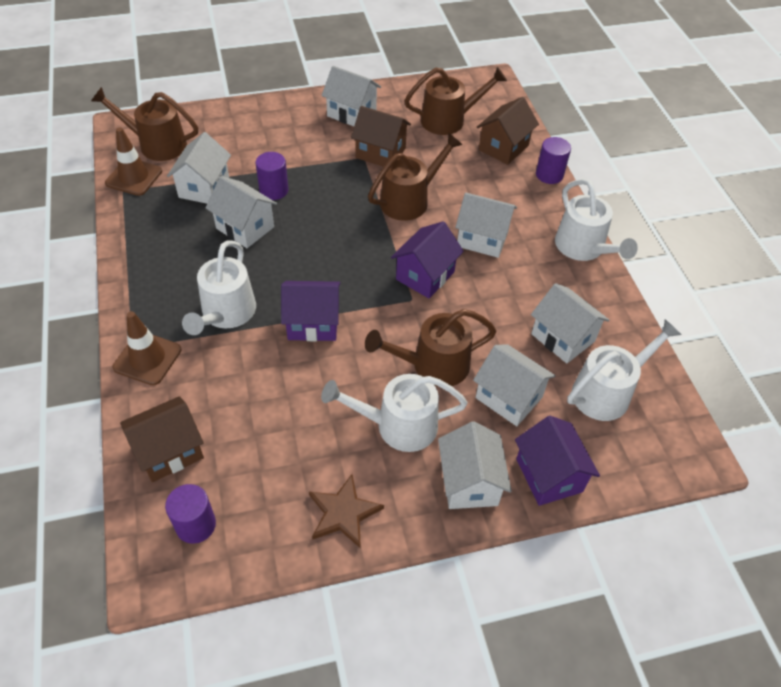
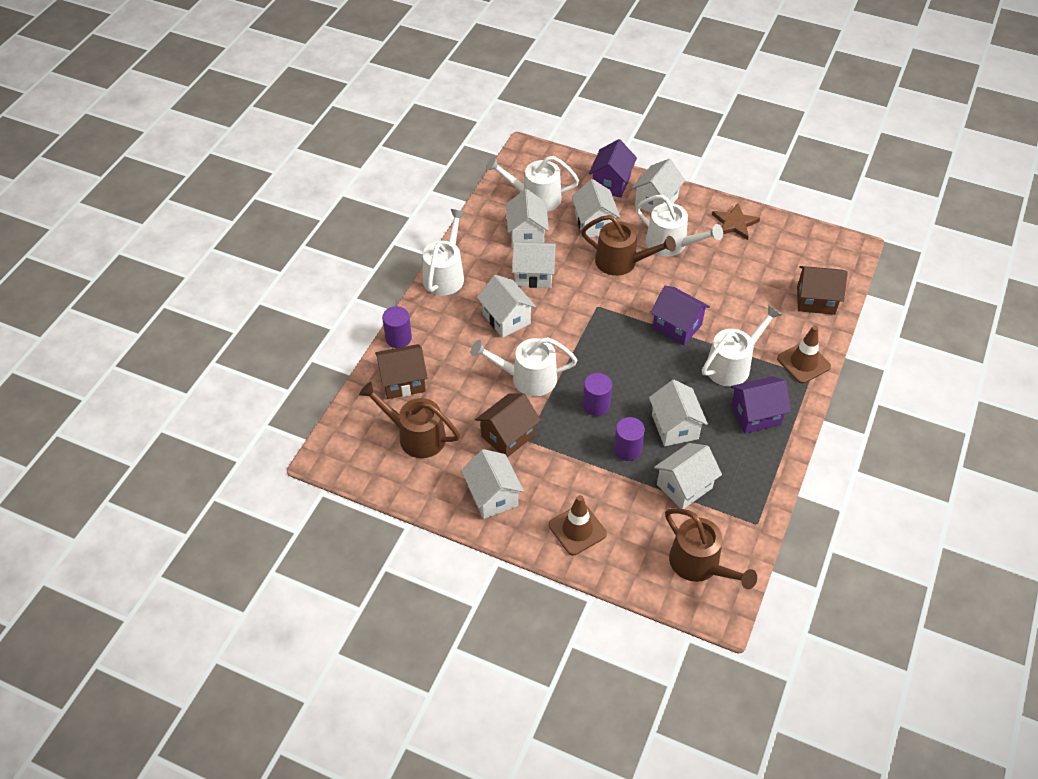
camera: 140 degrees left, 0 degrees up
(134, 177) = (740, 534): brown traffic cone -> brown traffic cone (577, 529)
(195, 525) = (818, 258): purple cylinder -> purple cylinder (596, 405)
(380, 153) = (508, 436): brown house -> brown house turned 75 degrees clockwise
(409, 200) = (527, 378): brown watering can -> white watering can
(425, 275) = (573, 316): purple house -> purple house (755, 415)
(505, 296) = (533, 275): none -> white house

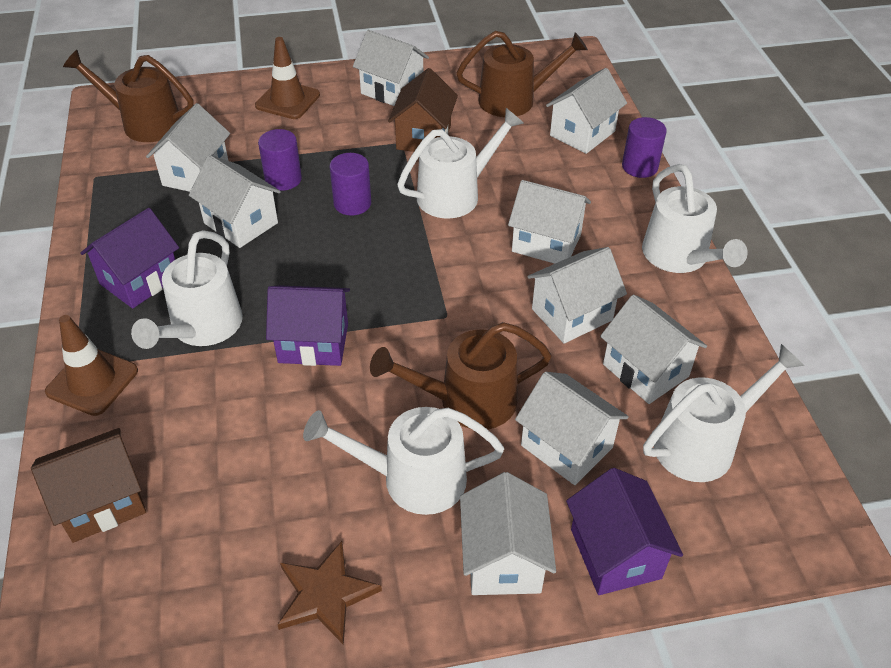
camera: 145 degrees right, 5 degrees down
(403, 382) = (582, 133): brown house -> white house

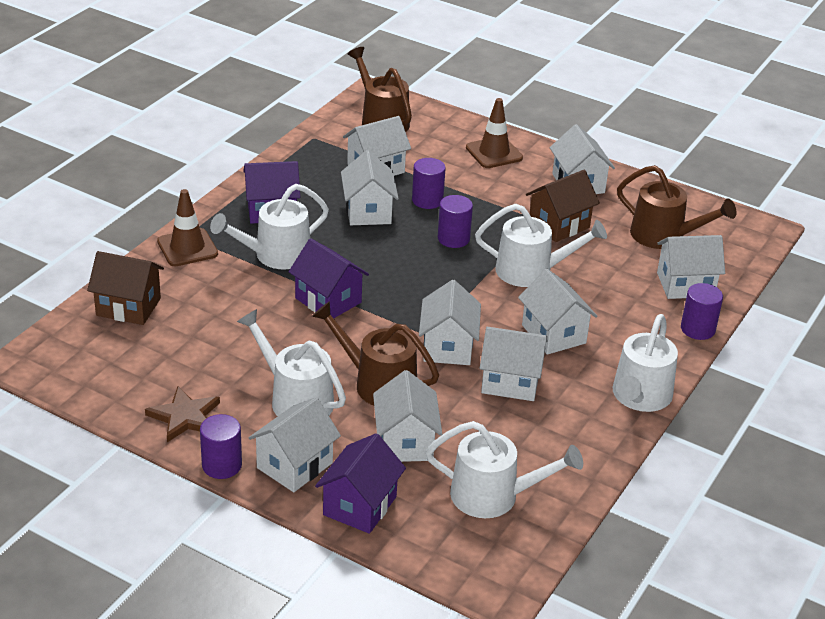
camera: 40 degrees right, 10 degrees down
(434, 623) = (222, 465): none -> purple cylinder
(645, 370) = (514, 439): white house -> white house (448, 347)

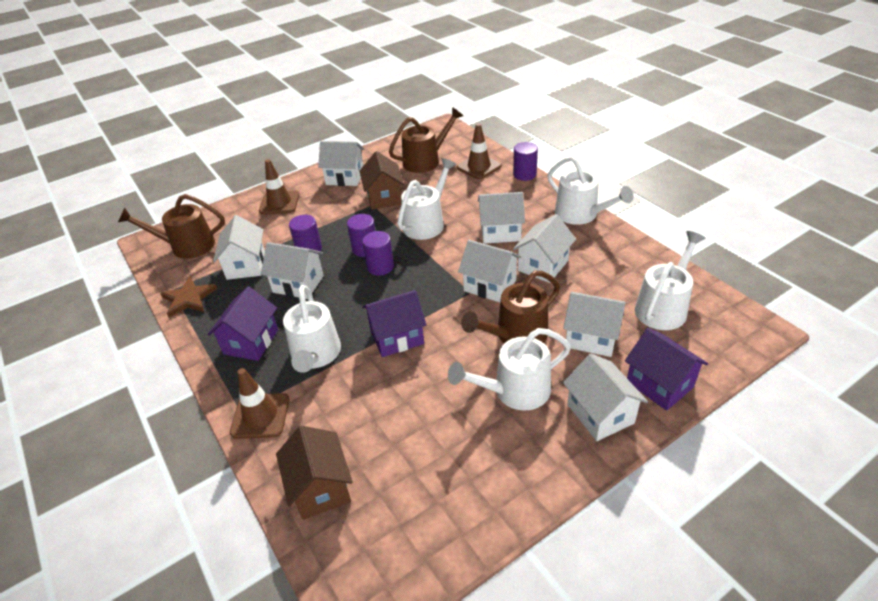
camera: 60 degrees left, 5 degrees up
(128, 307) = (320, 488): brown house -> brown house turned 60 degrees counterclockwise
(185, 417) = (509, 479): brown star -> brown star (189, 299)
(222, 465) = (586, 467): purple cylinder -> purple cylinder (380, 267)
(685, 285) = (479, 167): white house -> brown traffic cone

